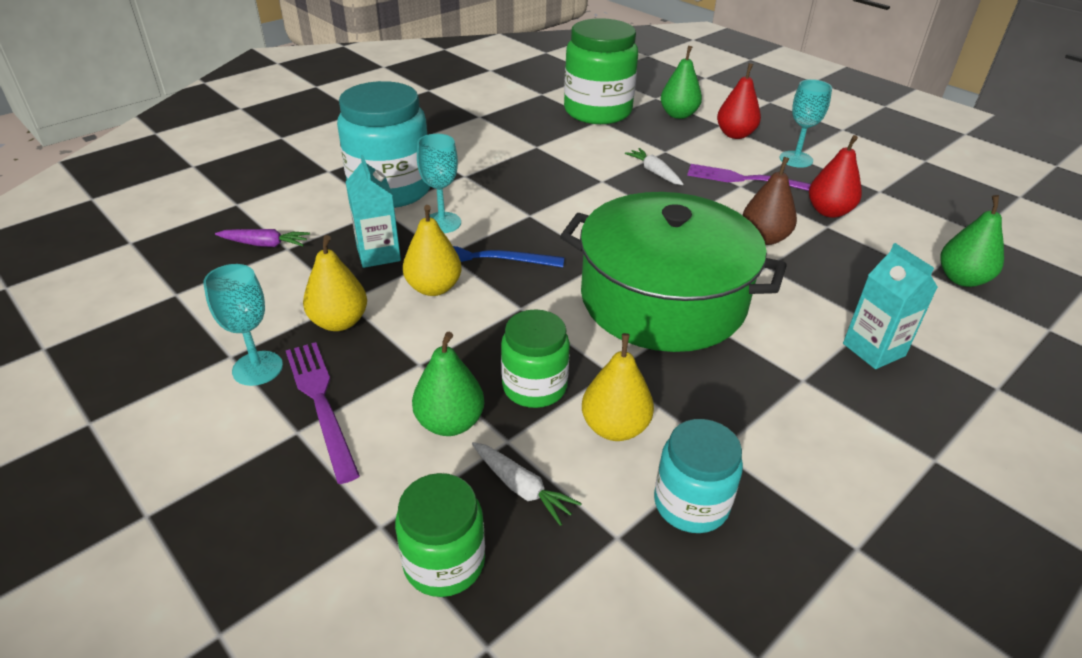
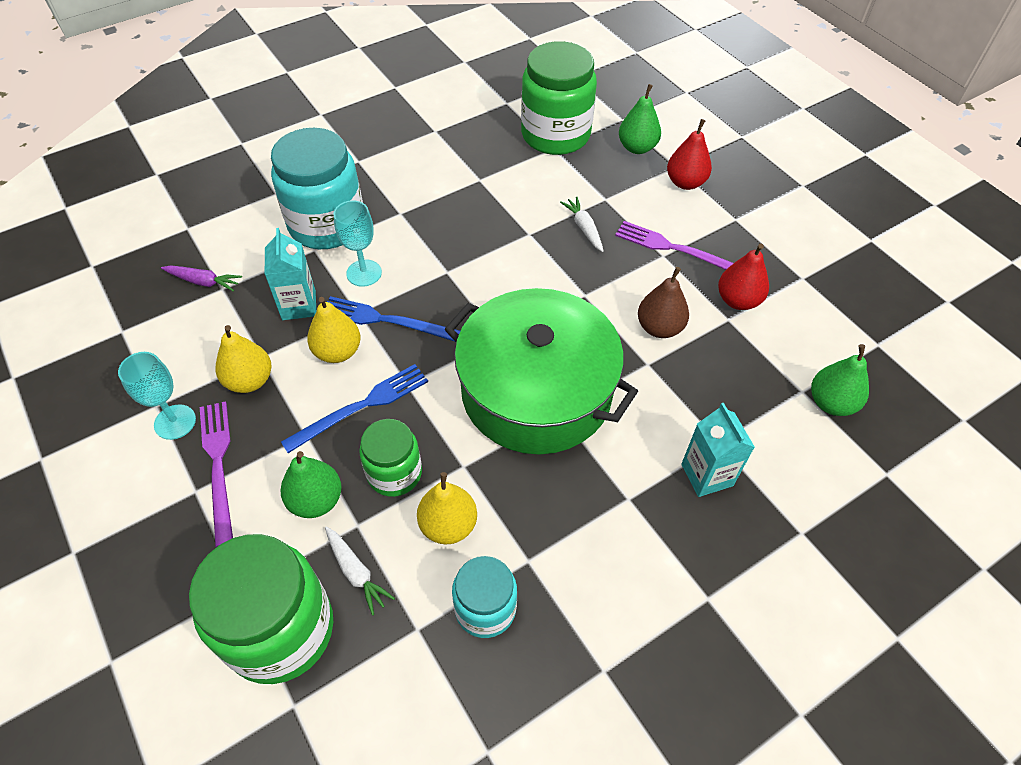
camera: 10 degrees right, 15 degrees up
(444, 562) = (280, 630): green jar -> green jar, size x1.74
(476, 331) = (361, 406): none -> blue fork
(796, 159) = (734, 224): turquoise goblet -> none

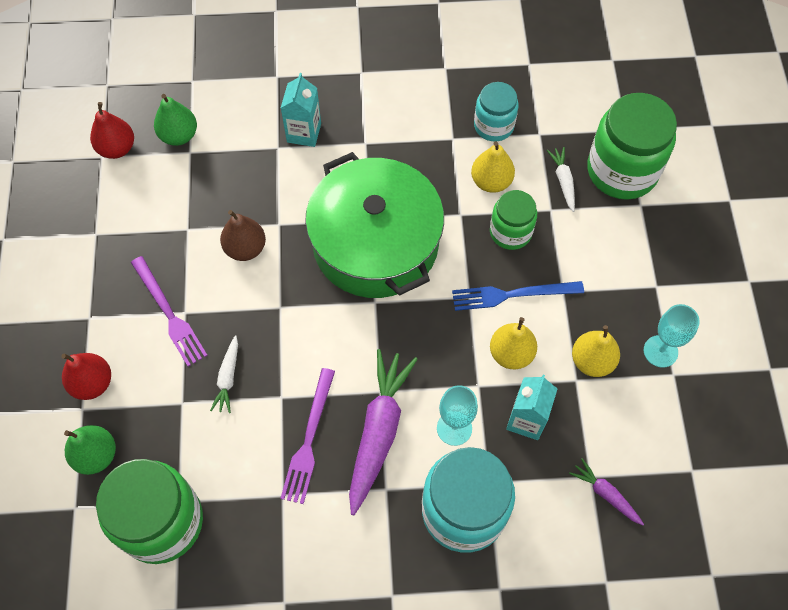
camera: 150 degrees left, 10 degrees up
(218, 465) = (635, 298): purple fork -> purple fork (309, 440)
(316, 500) = (572, 239): green pear -> none
(386, 320) = (458, 365): blue fork -> none
(429, 245) = (378, 431): none -> purple carrot
(738, 300) = (165, 241): red pear -> red pear (117, 148)

